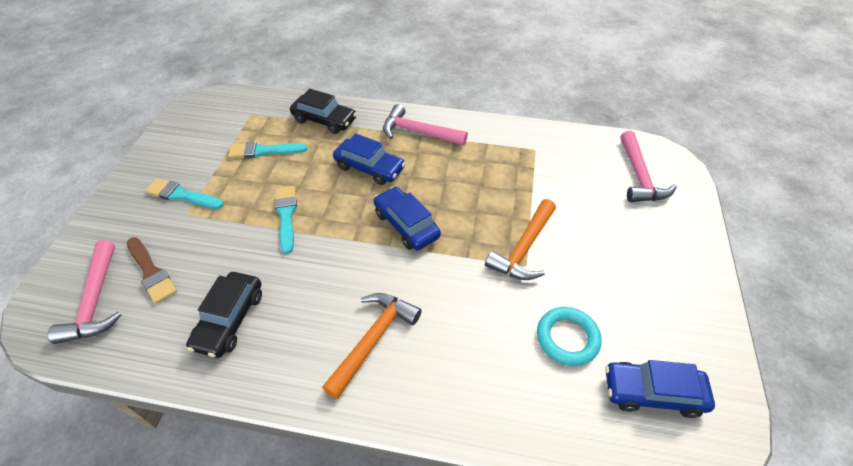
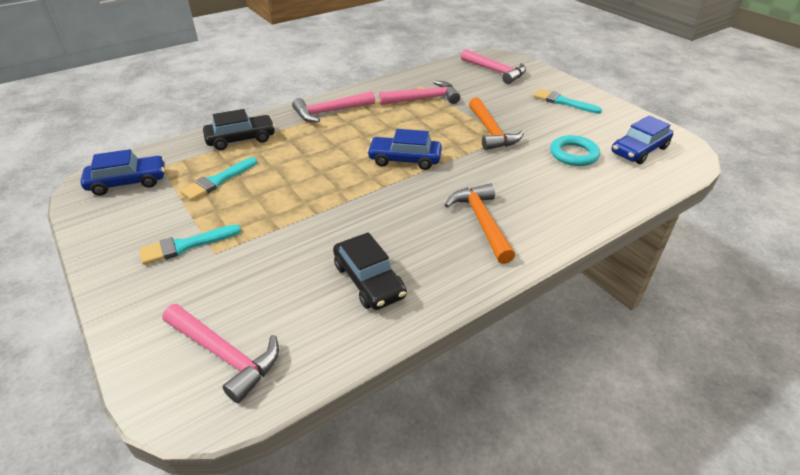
camera: 45 degrees left, 10 degrees down
(151, 272) = (247, 303): brown brush -> none
(286, 215) = (308, 203): turquoise brush -> turquoise brush (563, 102)
(369, 168) = (327, 146): blue car -> blue car (128, 182)
(515, 167) = (423, 99): none -> pink hammer

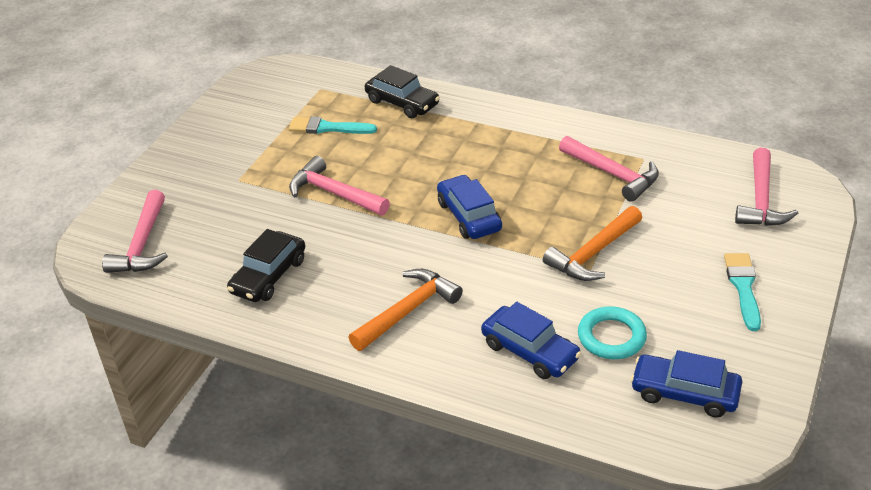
camera: 60 degrees right, 0 degrees up
(128, 182) = (284, 87): blue car -> blue car (530, 351)
(186, 245) = (235, 161): turquoise brush -> none
(330, 112) = (509, 126): pink hammer -> pink hammer (334, 193)

